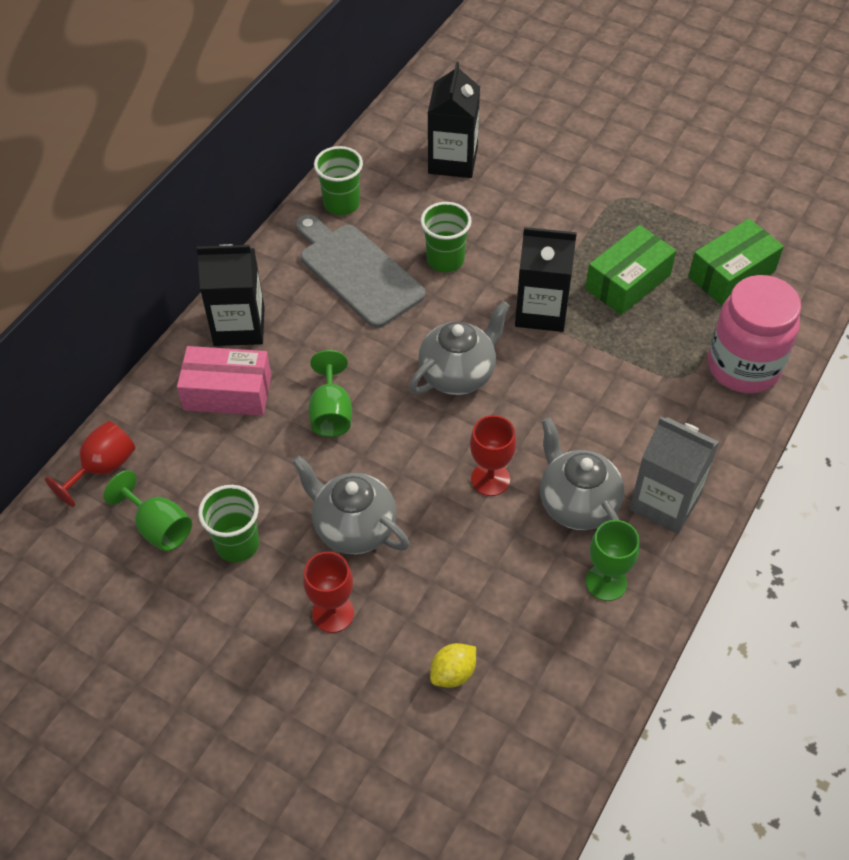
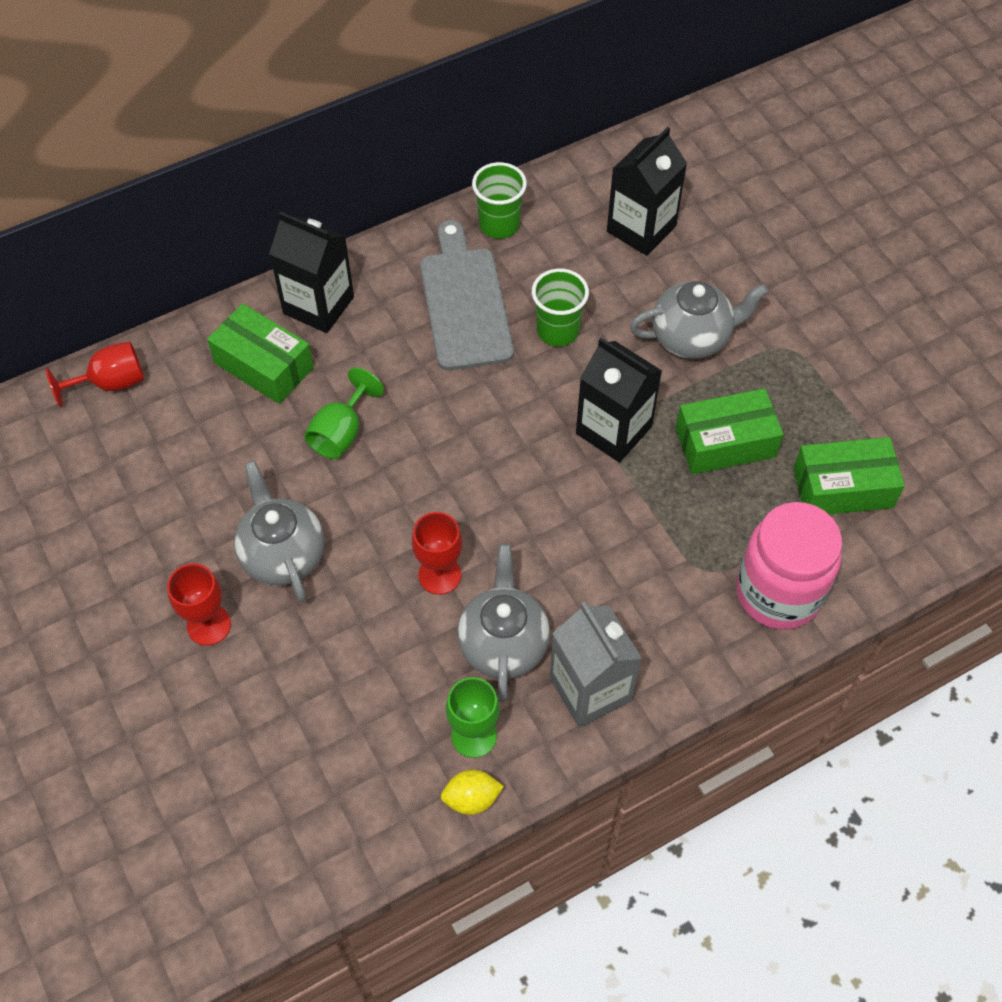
camera: 30 degrees right, 5 degrees up
(158, 527) = (119, 463): green goblet -> none
(227, 392) = (264, 365): pink box -> green box
(237, 544) = (173, 515): green cup -> none
(453, 673) = (272, 741): yellow lemon -> yellow lemon (471, 798)
(458, 374) = (485, 454): grey teapot -> grey teapot (692, 338)

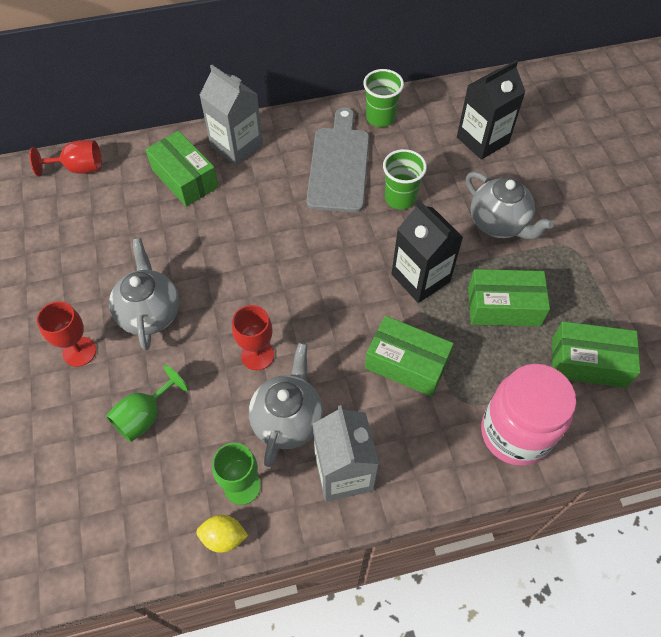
camera: 15 degrees right, 0 degrees up
(318, 305) = (237, 146): black carton -> grey carton
(341, 432) = (222, 236): green goblet -> green goblet (145, 416)
(627, 541) = (406, 363): none -> green box
(692, 338) = (499, 224): grey teapot -> grey teapot turned 45 degrees clockwise

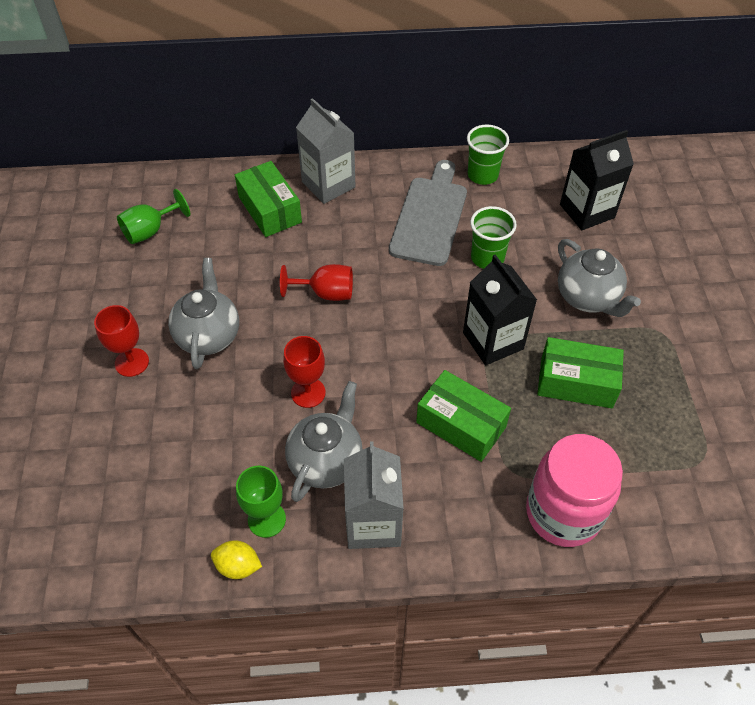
camera: 10 degrees right, 5 degrees down
(78, 168) = (166, 186): red goblet -> red goblet (326, 293)
(145, 416) = (183, 434): green goblet -> green goblet (150, 231)
(588, 362) = (658, 453): green box -> none

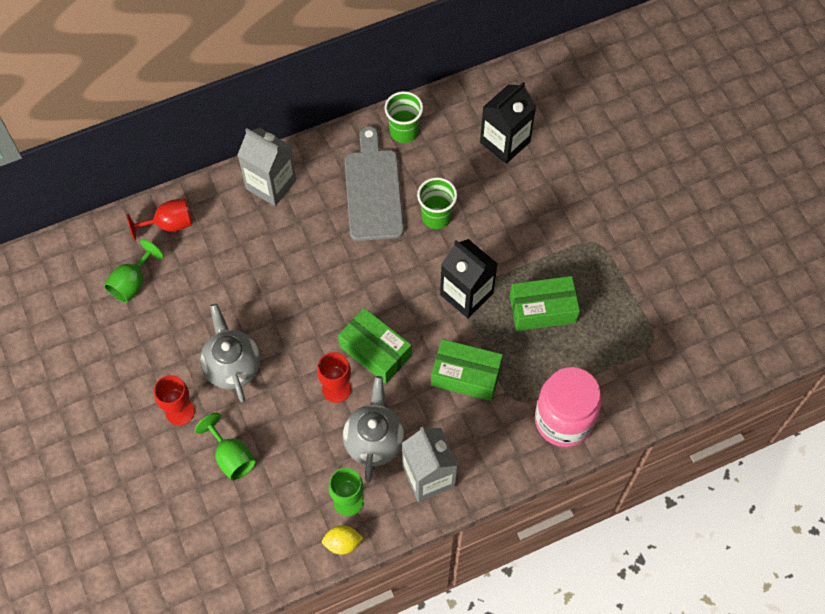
camera: 20 degrees left, 10 degrees up
(161, 426) = (231, 457): none -> green goblet
(270, 209) = (229, 227): green box -> green box (375, 351)
(326, 293) = (313, 294): red goblet -> red goblet (169, 224)
(588, 298) = (530, 229): grey teapot -> none

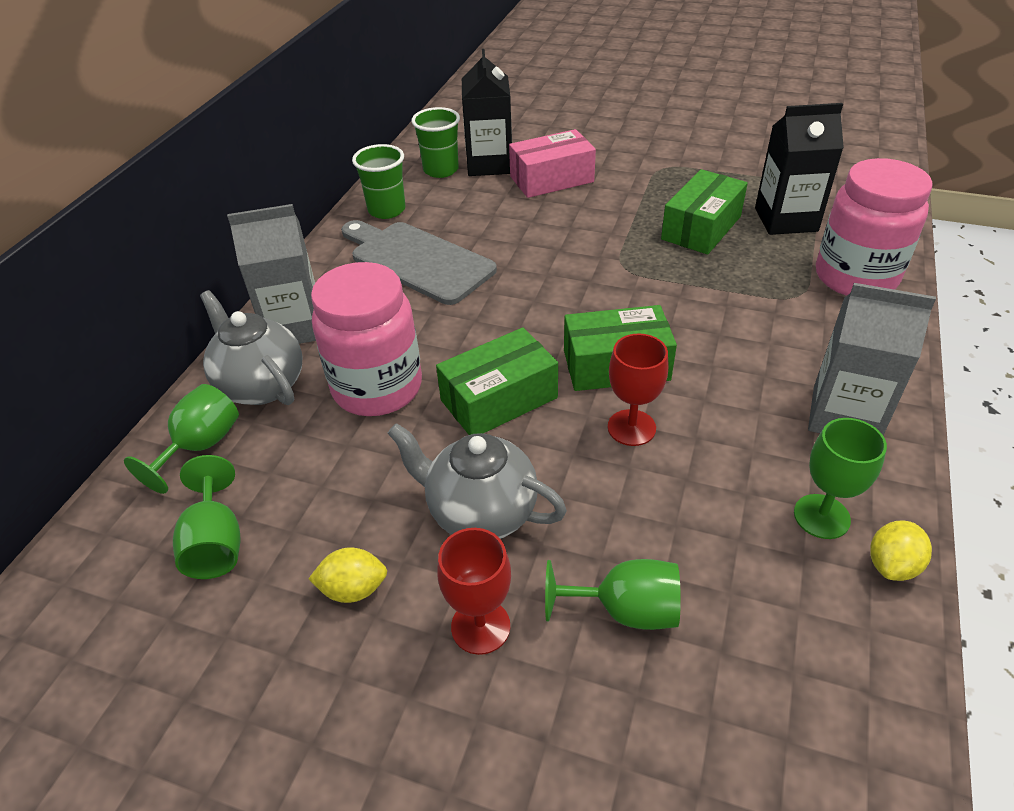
camera: 45 degrees left, 20 degrees down
(156, 352) = (353, 589): none -> yellow lemon
(169, 224) = (200, 446): red goblet -> green goblet
(265, 261) = (377, 388): none -> pink jar
(374, 440) = (744, 435): grey teapot -> grey teapot (261, 385)
(436, 217) = (508, 238): green cup -> green cup (441, 170)
(466, 294) = (623, 263): black carton -> black carton (786, 220)
(466, 375) = (726, 314): green box -> green box (499, 399)
(520, 190) = (551, 179): none -> pink box

